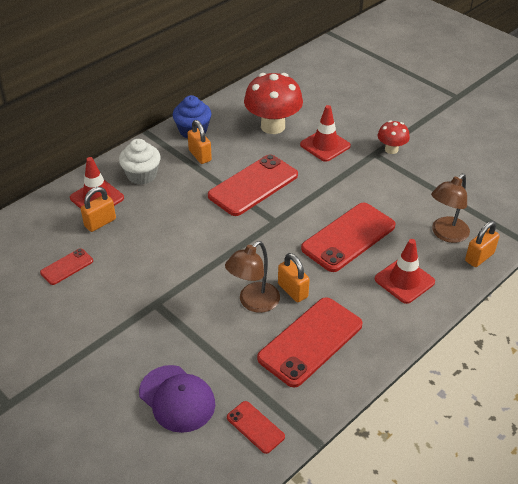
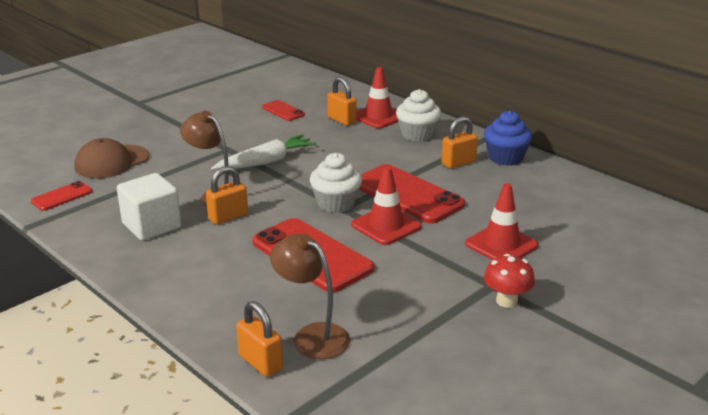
camera: 90 degrees right, 15 degrees down
(177, 398) = (112, 162): purple cap -> brown cap
(187, 272) = (266, 162): none -> white carrot
(268, 225) = (336, 203): none -> white cupcake
(273, 126) = (533, 207): red mushroom -> none
(310, 341) = (151, 226): red phone -> white cube
(404, 280) = (227, 292): red traffic cone -> red traffic cone (386, 226)

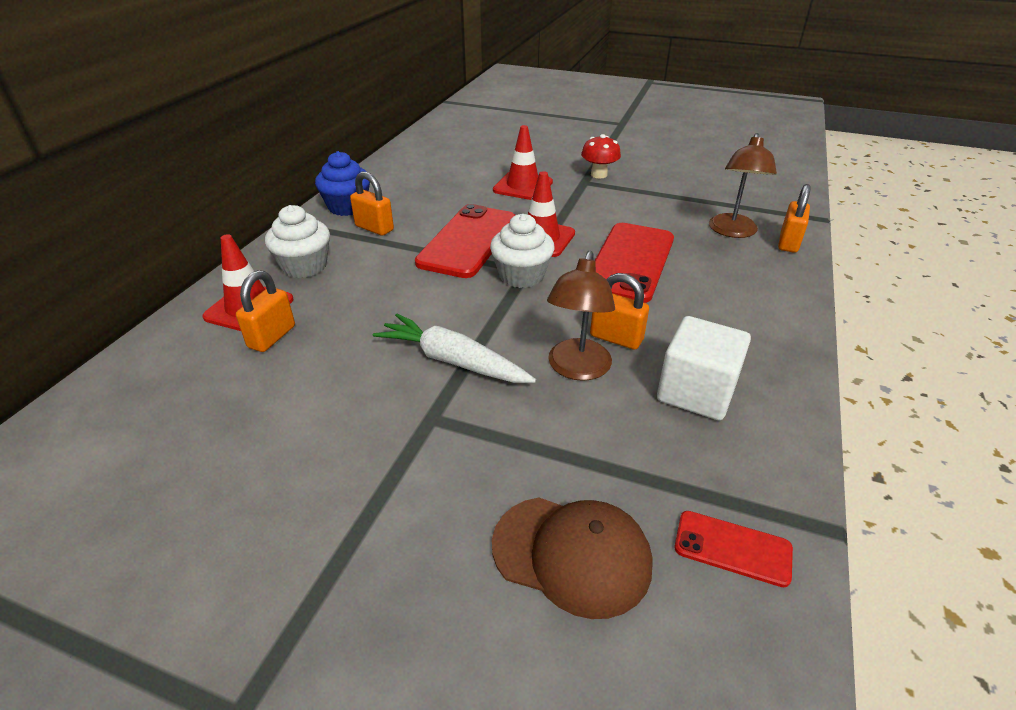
camera: 115 degrees left, 10 degrees up
(283, 111) = (245, 412): red phone -> none

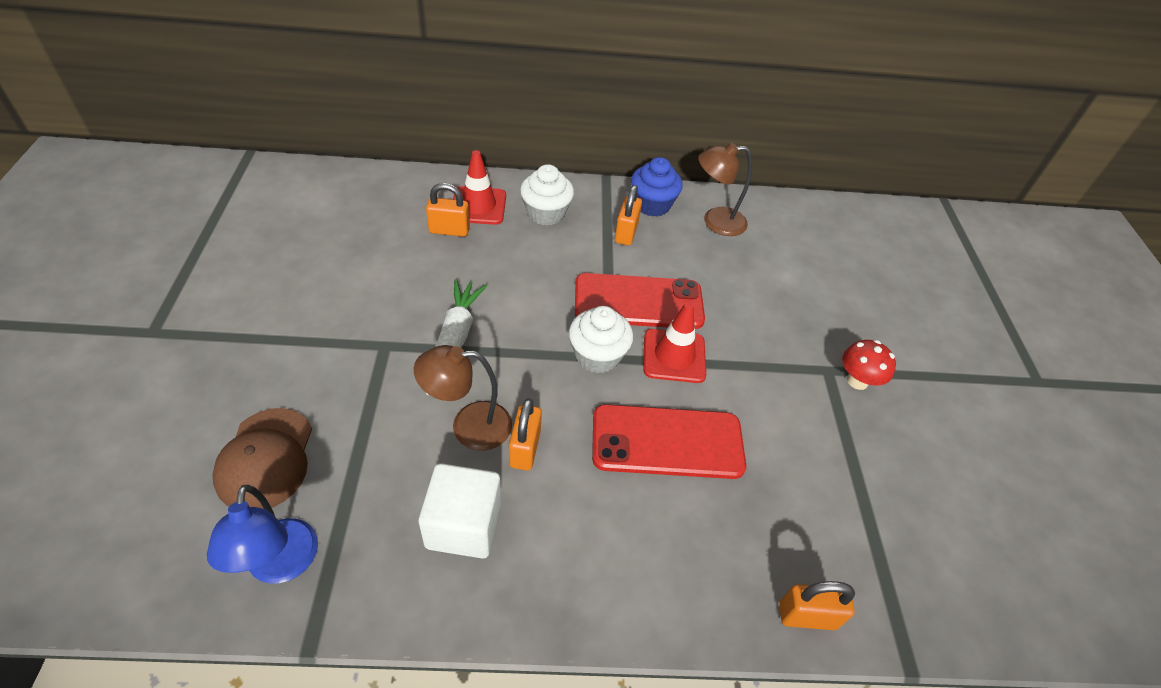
camera: 65 degrees right, 10 degrees up
(523, 186) = (777, 317): red traffic cone -> none
(732, 232) = (797, 544): brown lamp -> brown lamp (715, 222)
(732, 548) = (281, 566): red phone -> blue lamp

